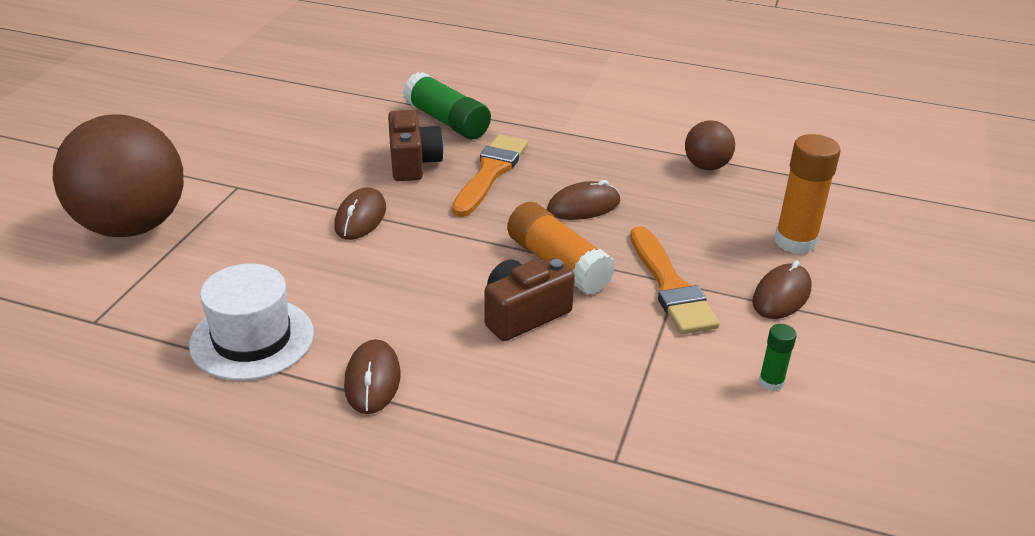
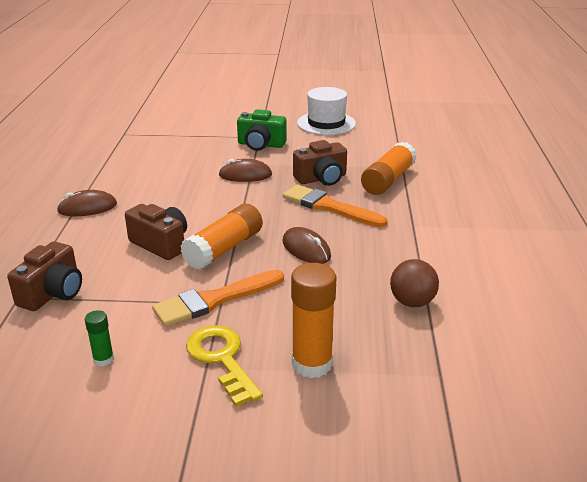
camera: 75 degrees right, 5 degrees down
(132, 226) = (206, 122): brown ball -> none
(252, 339) = (117, 170): white hat -> white hat (326, 123)
(268, 189) = (261, 145): none -> green camera
(447, 121) = (388, 180): green glue stick -> orange glue stick
(490, 172) = (328, 207): orange brush -> orange brush turned 150 degrees counterclockwise
(616, 424) = (53, 293): none -> brown camera
(781, 295) = (222, 359): brown mouse -> yellow key

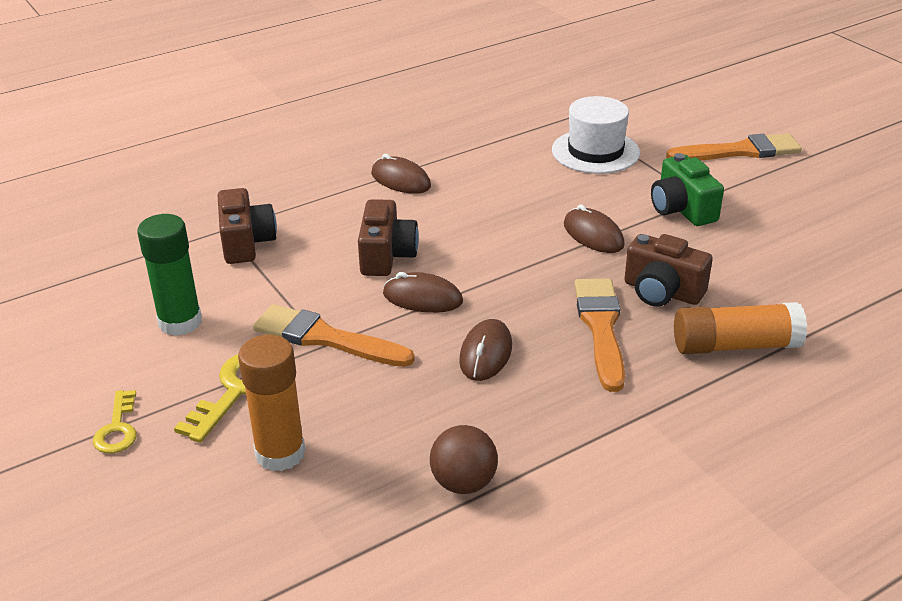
camera: 55 degrees right, 5 degrees up
(53, 293) = (246, 243): brown camera -> brown camera turned 90 degrees counterclockwise
(103, 359) = (180, 322): green glue stick -> green glue stick, size x1.99
(193, 438) = (117, 428): none -> yellow key
(224, 249) = (422, 298): orange glue stick -> brown mouse
(236, 112) = (740, 151): none -> orange brush
(326, 123) = (819, 227): white hat -> white hat (595, 151)

